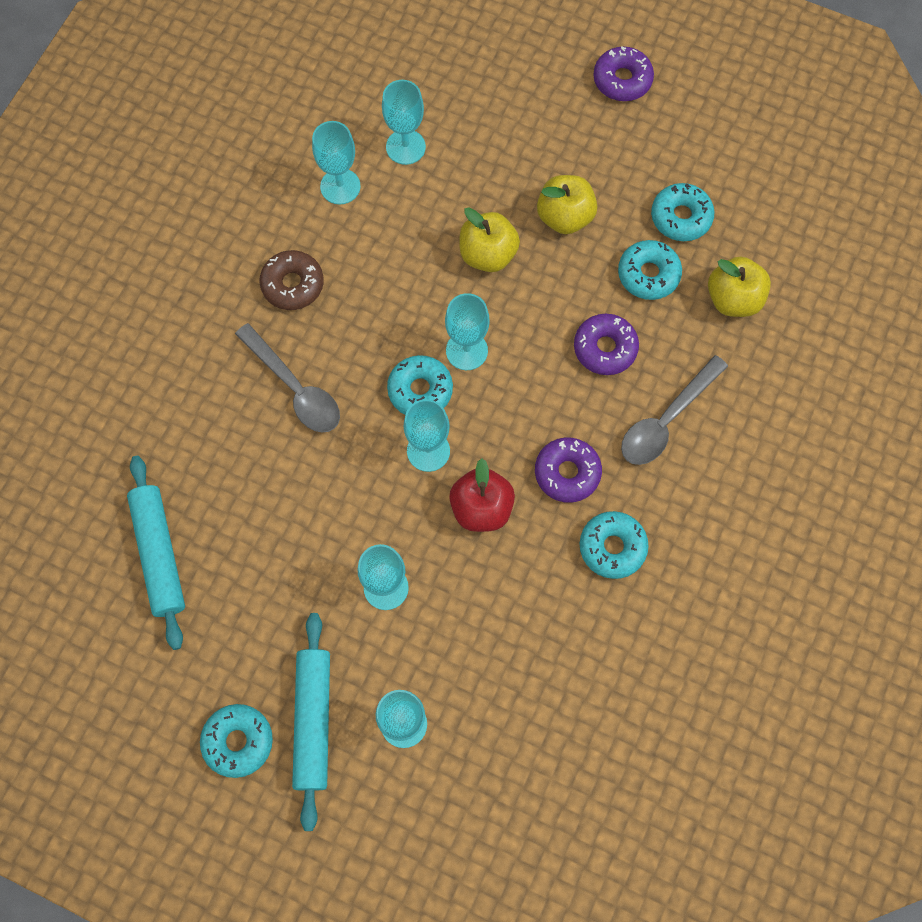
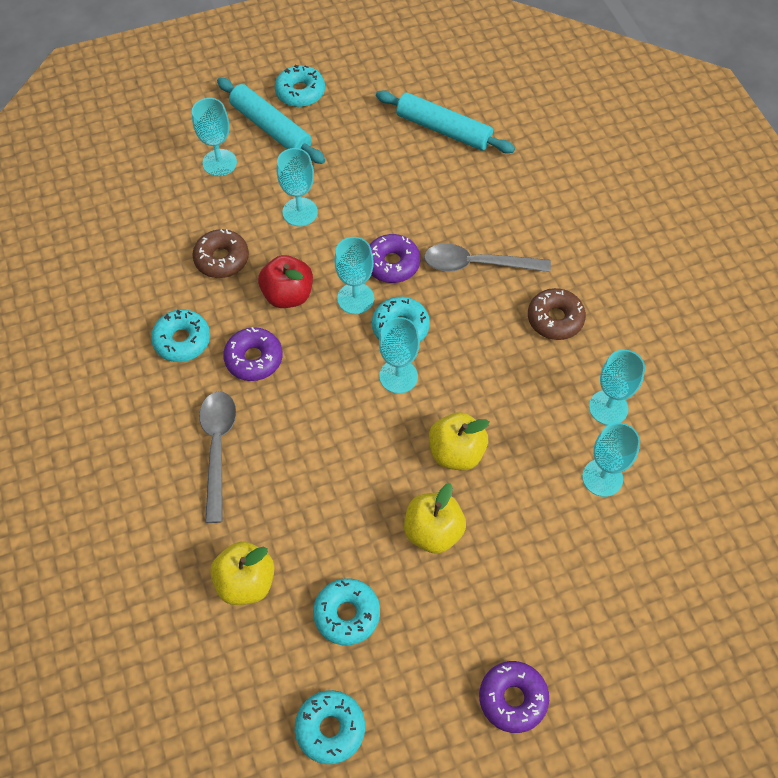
camera: 135 degrees right, 10 degrees down
(504, 602) = (222, 259): none -> brown donut
(605, 348) = (307, 460): purple donut -> purple donut (392, 264)
(648, 274) = (328, 543): turquoise donut -> turquoise donut (330, 728)

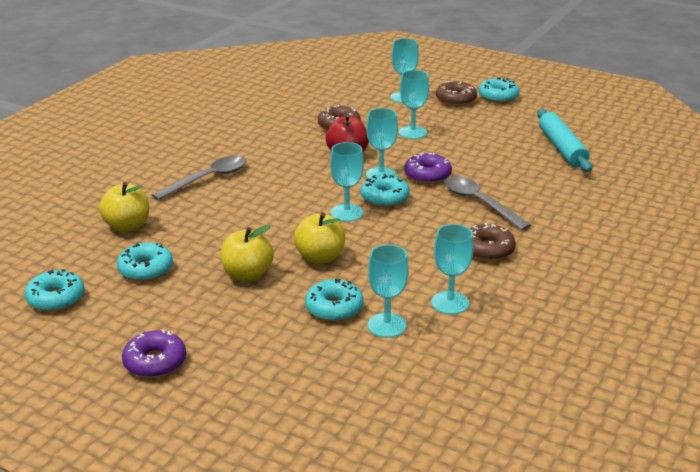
camera: 50 degrees right, 30 degrees down
(182, 340) = (265, 138): turquoise donut -> turquoise donut (334, 308)
(254, 359) = (285, 163): purple donut -> none
(271, 128) = (456, 100): turquoise rolling pin -> brown donut

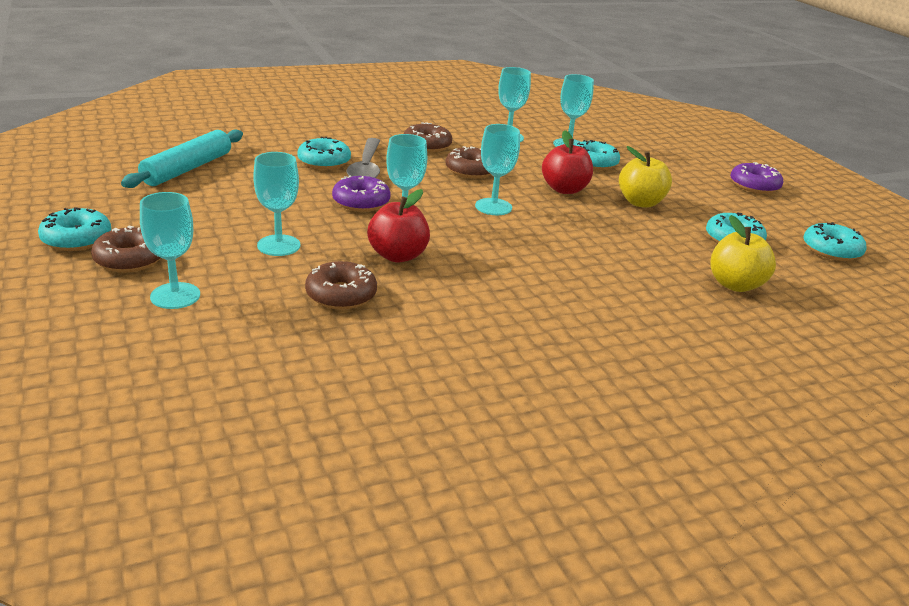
camera: 145 degrees left, 0 degrees up
(208, 179) = (600, 299): grey spoon -> none
(320, 257) = (564, 189): yellow apple -> red apple
(384, 198) = (438, 203): turquoise donut -> turquoise donut (324, 162)
(412, 239) = (470, 171): none -> brown donut

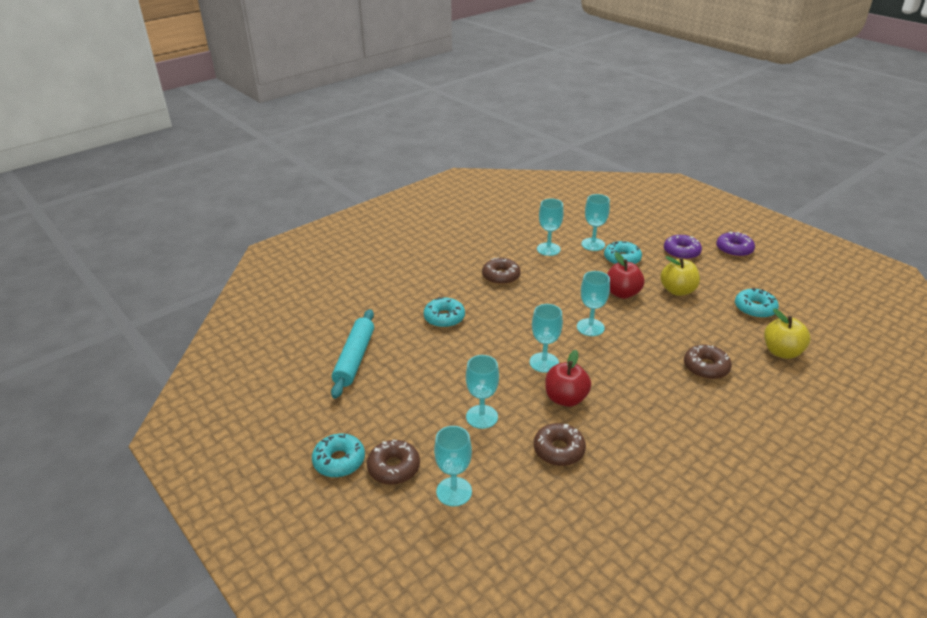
camera: 15 degrees left, 5 degrees up
(361, 202) = (502, 353): purple donut -> purple donut (681, 252)
(366, 167) = (478, 314): grey spoon -> none
(470, 171) = (549, 294): brown donut -> brown donut (706, 367)
(831, 250) = (815, 299): turquoise donut -> none

